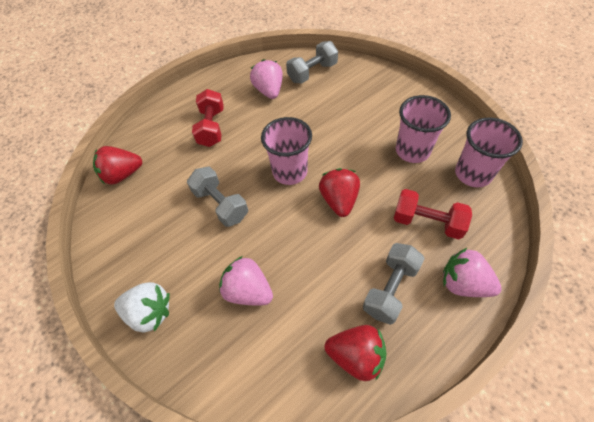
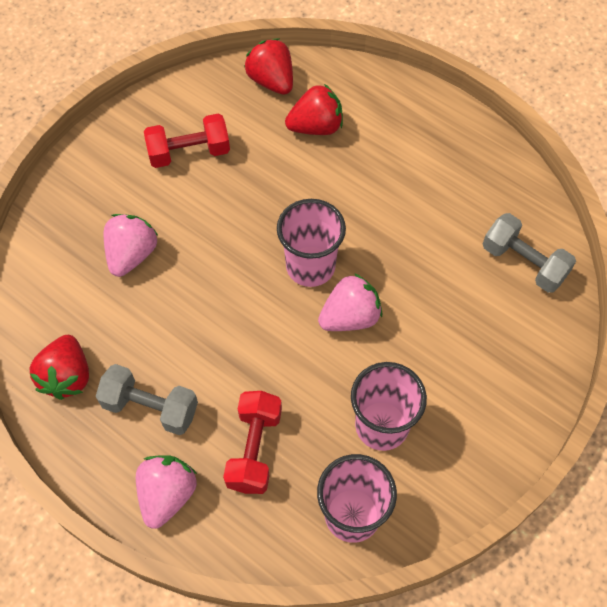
camera: 75 degrees right, 5 degrees up
(150, 313) = (97, 168): white strawberry -> none
(211, 127) = (371, 154): red dumbbell -> red dumbbell (189, 152)
(220, 204) = (244, 198): grey dumbbell -> none
(269, 91) = (464, 209): pink strawberry -> pink strawberry (350, 317)
(339, 200) = (273, 334): red strawberry -> red strawberry (316, 127)

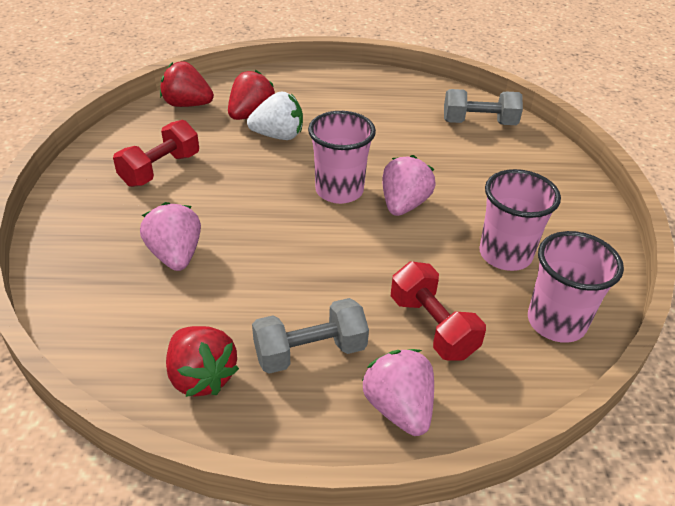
camera: 40 degrees left, 20 degrees down
(316, 168) = (278, 136): none -> white strawberry

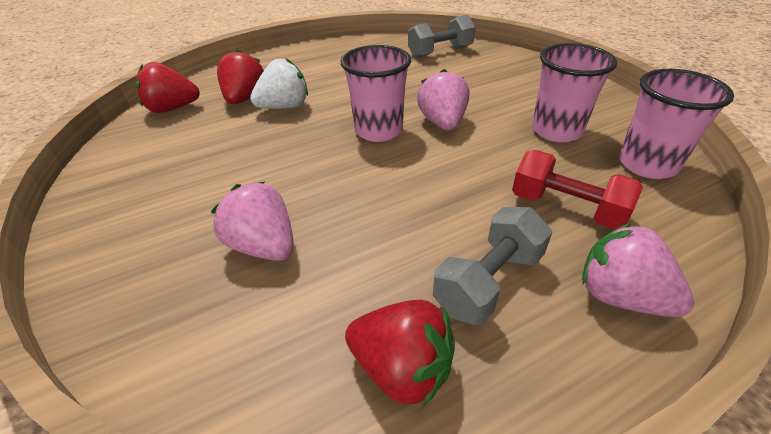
camera: 25 degrees left, 0 degrees up
(160, 169) = (184, 171): red dumbbell -> none

